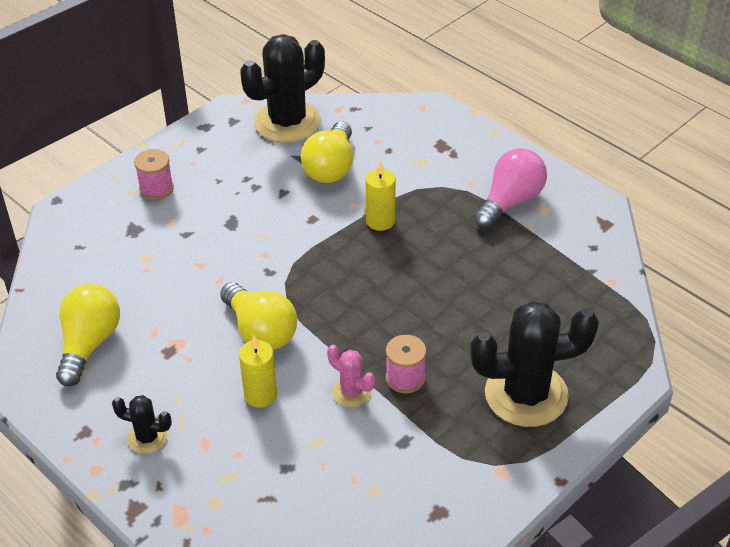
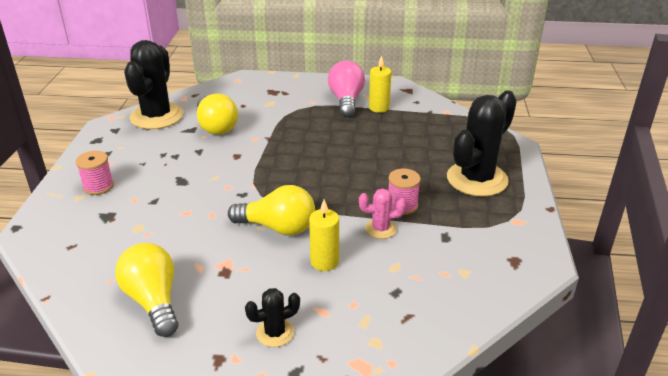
camera: 40 degrees left, 10 degrees down
(380, 221) = (282, 139): yellow candle -> yellow candle (379, 108)

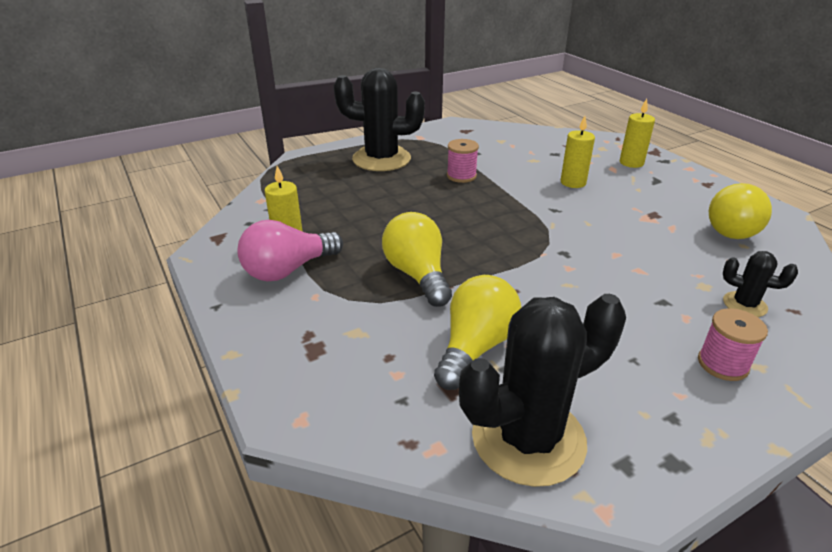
camera: 125 degrees left, 0 degrees up
(275, 333) = (656, 175): black cactus -> black cactus (744, 304)
(278, 227) = (573, 214): yellow light bulb -> yellow light bulb (418, 275)
(318, 336) = (631, 163): none -> yellow candle
(380, 229) = (503, 175): pink cactus -> none

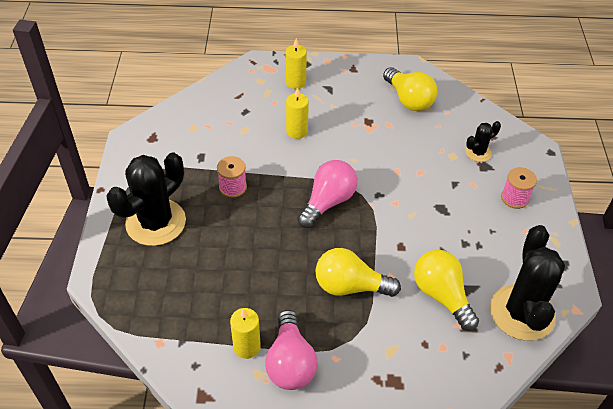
camera: 60 degrees left, 15 degrees up
(510, 226) = (328, 202): none -> pink light bulb

